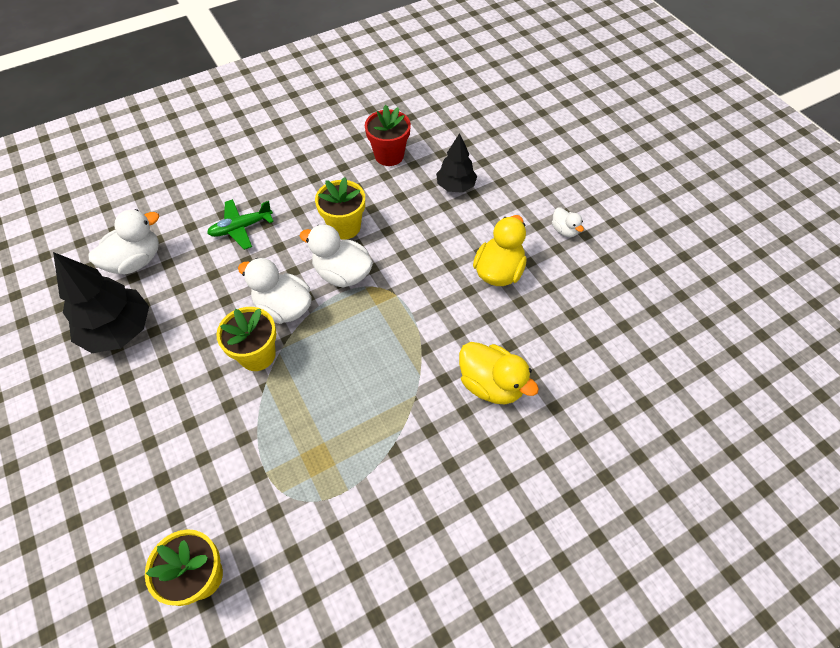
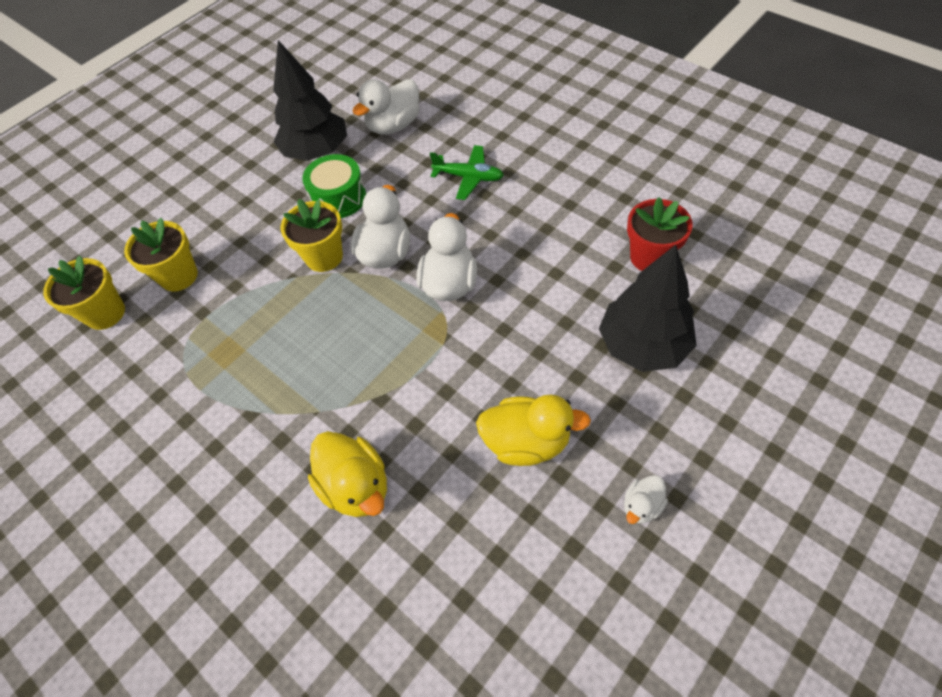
camera: 75 degrees right, 0 degrees up
(135, 261) = (393, 125): white duck -> white duck turned 105 degrees clockwise
(194, 327) = (338, 198): none -> green drum
(241, 228) = (468, 177): green plane -> green plane turned 150 degrees clockwise
(344, 227) = (514, 259): yellow flower pot -> yellow flower pot (179, 276)
(455, 186) = (642, 345): black tree -> black tree, size x1.61
(491, 384) = (356, 486): yellow duck -> yellow duck turned 60 degrees counterclockwise

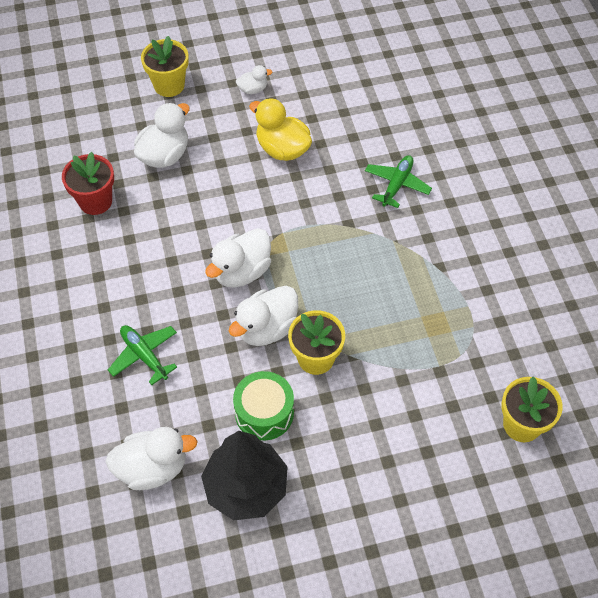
camera: 150 degrees left, 0 degrees up
(179, 276) = (445, 422): yellow flower pot -> yellow flower pot (169, 85)
(356, 486) = (397, 185): yellow duck -> green plane
(642, 345) = (164, 155): black tree -> white duck

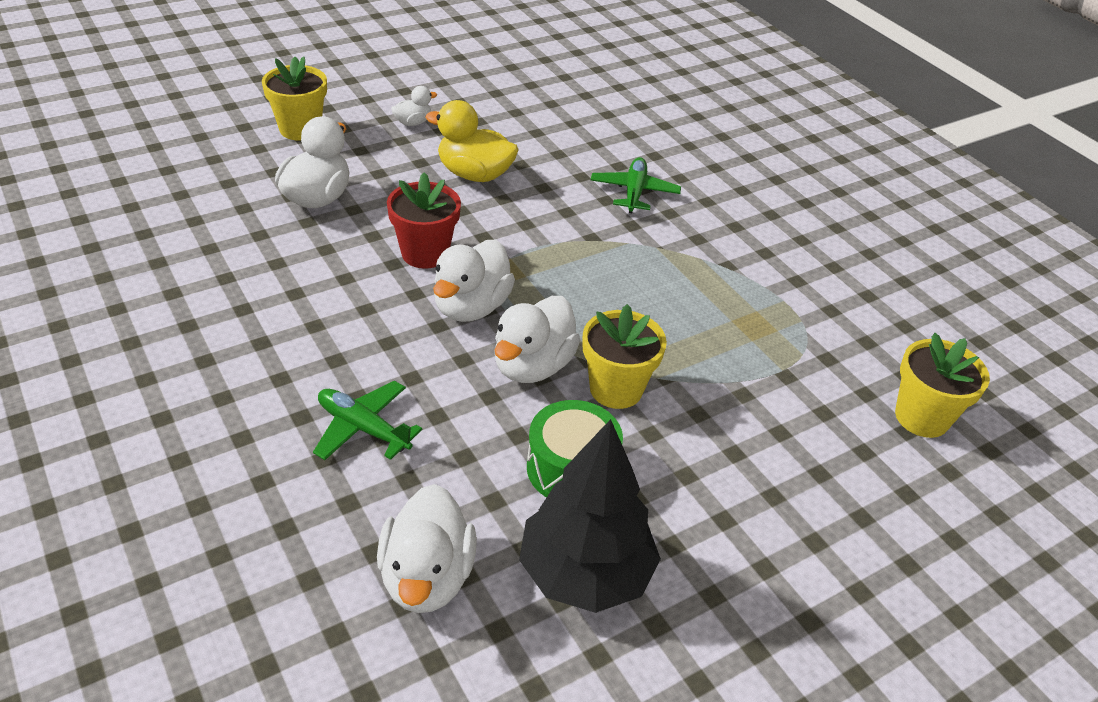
camera: 20 degrees left, 15 degrees down
(95, 201) = (232, 258): red flower pot -> red flower pot (425, 253)
(152, 468) = (427, 577): white duck -> white duck turned 120 degrees clockwise

